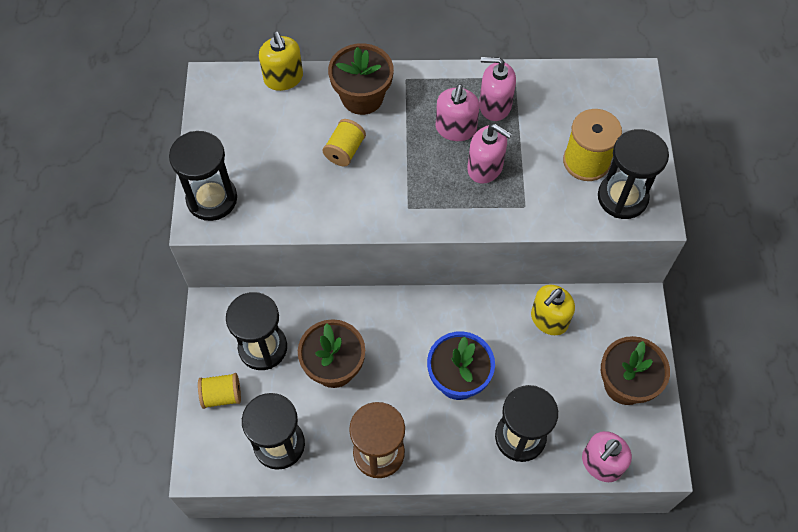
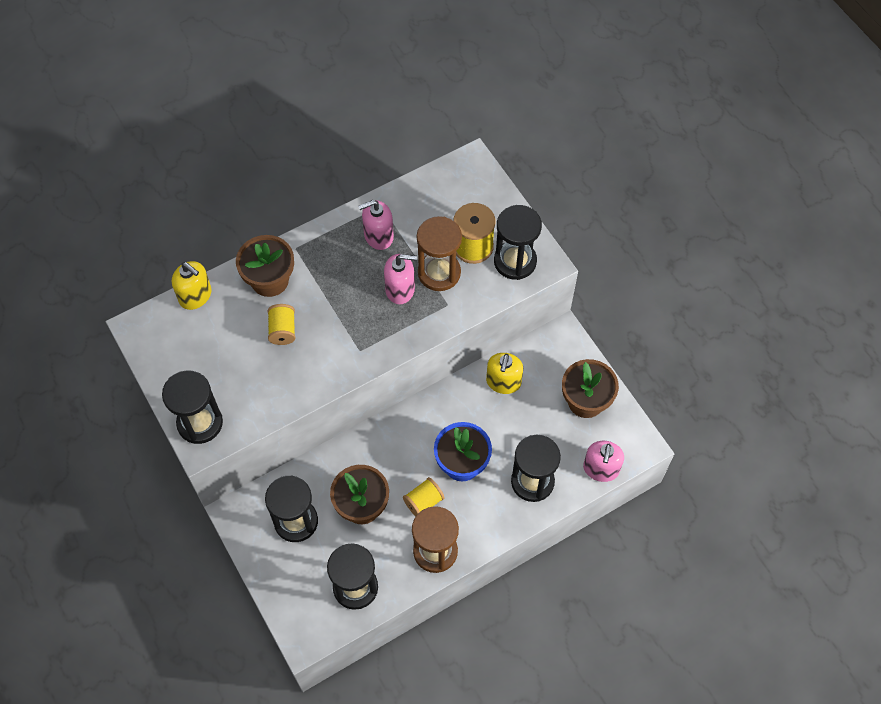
camera: 30 degrees left, 0 degrees up
(222, 395) = (286, 575): yellow spool -> yellow spool (423, 501)
(455, 128) = (359, 269): pink soap dispenser -> none
(535, 170) = (439, 273): none -> brown hourglass

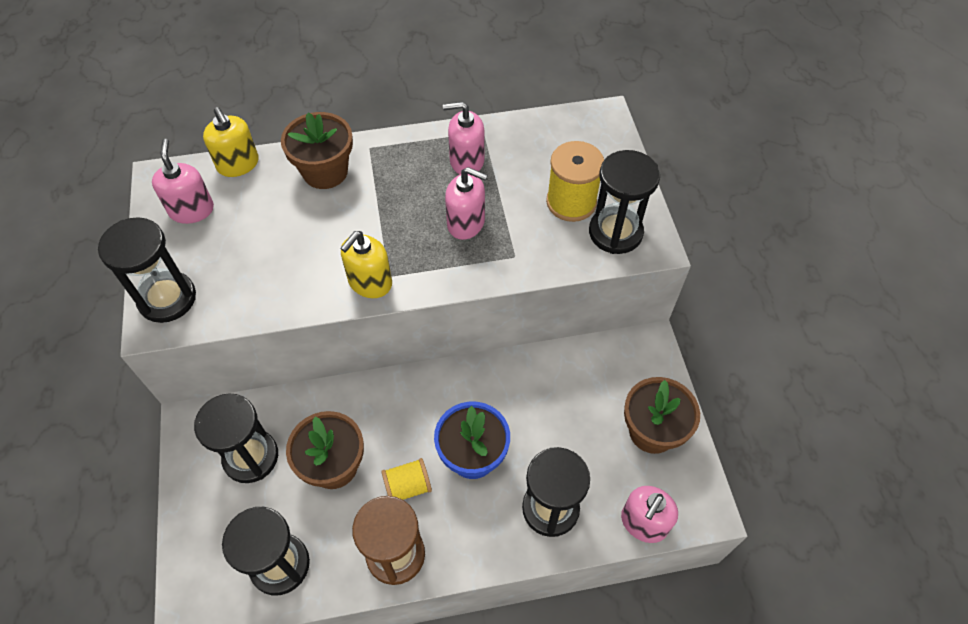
camera: 20 degrees right, 5 degrees down
(179, 346) = (191, 210): none -> pink soap dispenser
(283, 330) = (312, 227): yellow spool -> none
(439, 273) = (519, 219): brown hourglass -> none
(503, 382) = (559, 376): yellow soap dispenser -> yellow soap dispenser (370, 282)

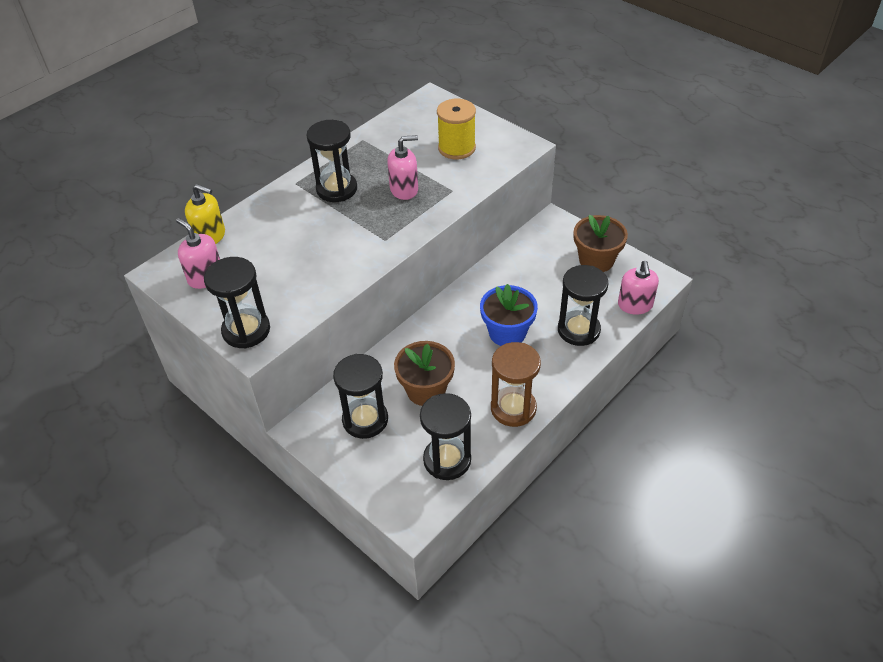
camera: 35 degrees left, 10 degrees down
(325, 171) = (279, 210): brown flower pot -> none
(370, 282) = (377, 249): yellow soap dispenser -> none
(408, 486) = (484, 371): yellow spool -> none
(466, 161) = (369, 159): pink soap dispenser -> none
(615, 232) = (498, 150): black hourglass -> black hourglass (336, 189)

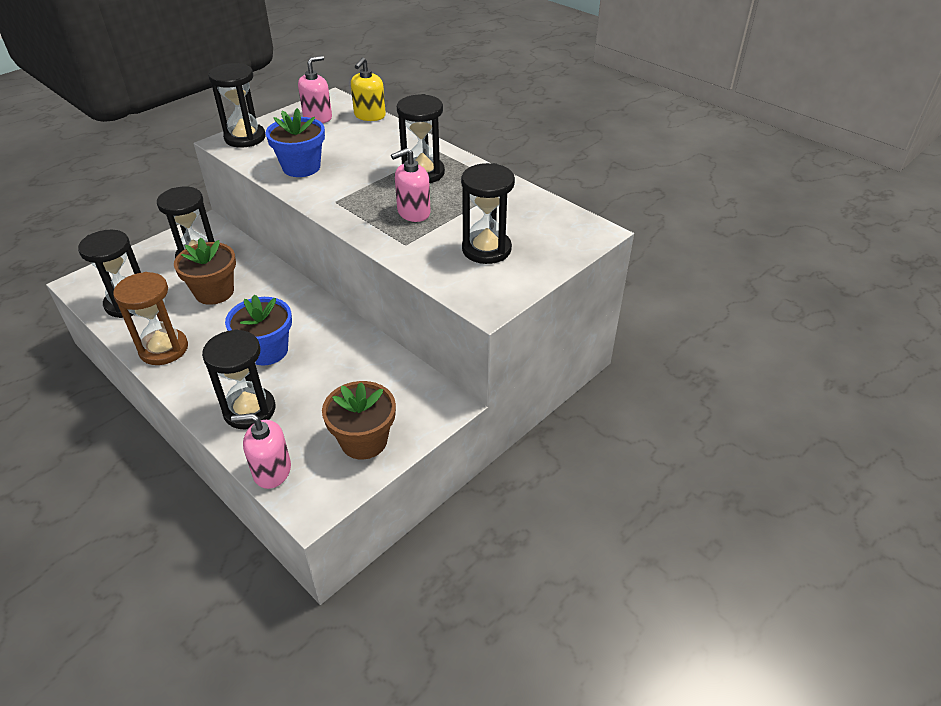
camera: 90 degrees right, 5 degrees down
(319, 272) = (301, 167): none -> blue flower pot
(404, 189) = (413, 212): pink soap dispenser -> pink soap dispenser turned 75 degrees clockwise
(456, 148) = (486, 249): yellow spool -> black hourglass

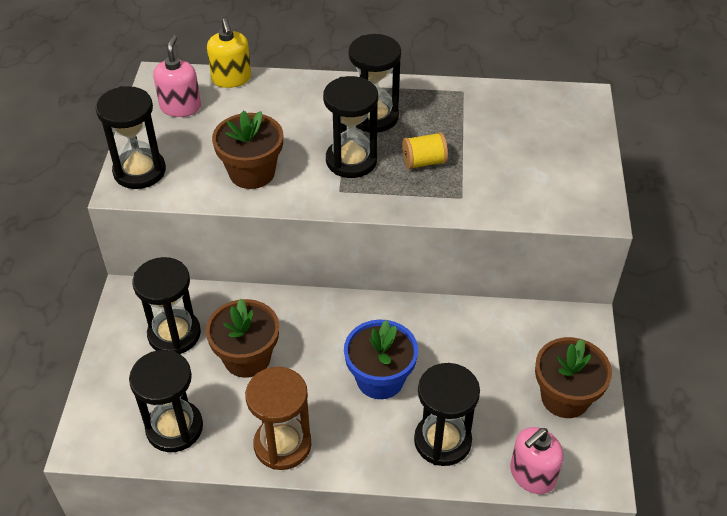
camera: 40 degrees left, 5 degrees up
(301, 167) = (252, 173): blue flower pot -> brown flower pot
(413, 212) = (424, 162): pink soap dispenser -> yellow spool
(486, 249) = (530, 163): black hourglass -> black hourglass (351, 160)

